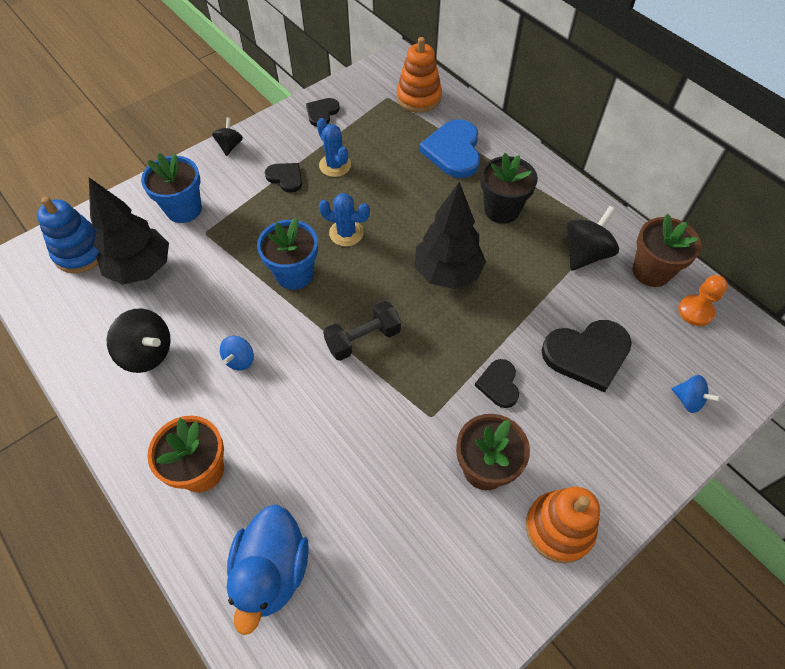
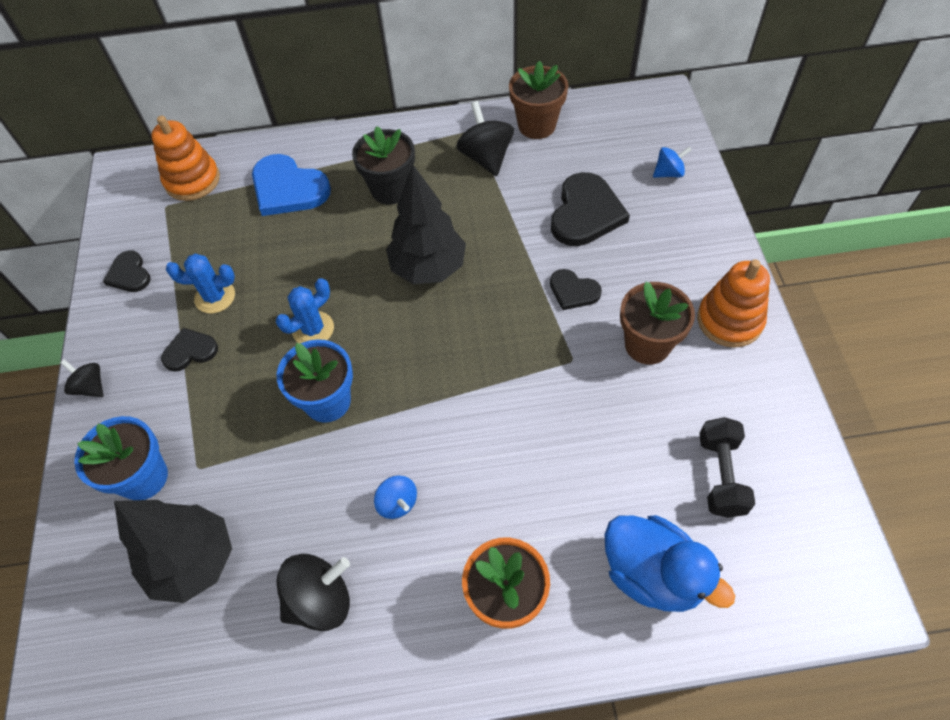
camera: 55 degrees left, 0 degrees up
(81, 252) = (108, 627): blue stacking toy -> none
(363, 339) = (452, 375): black dumbbell -> black dumbbell (720, 475)
(695, 311) = (594, 121): orange pawn -> none

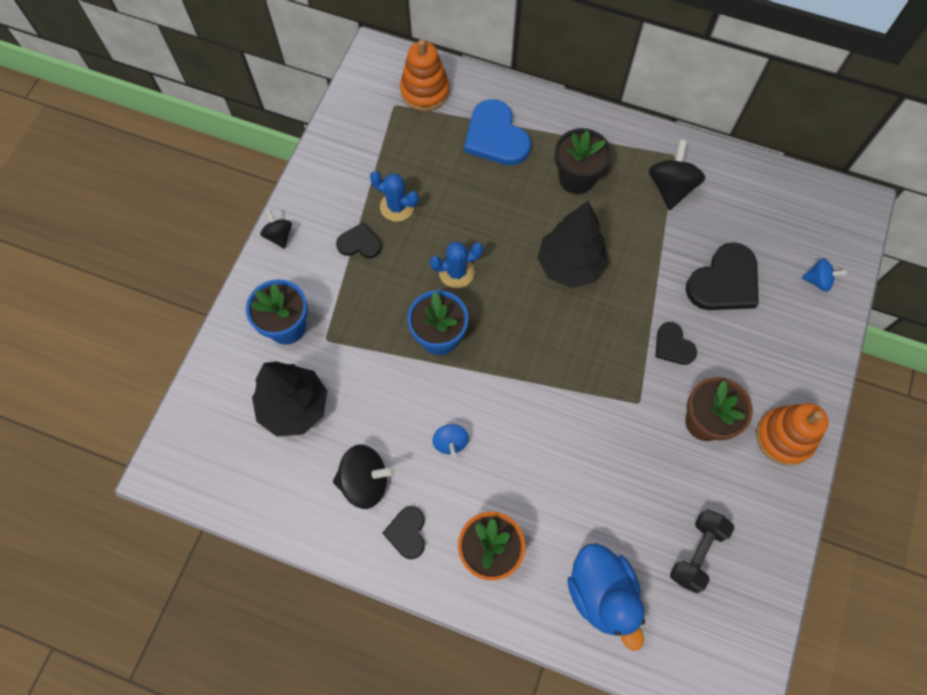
camera: 25 degrees right, 10 degrees up
(129, 274) = (343, 154): black heart -> black heart (407, 533)
(536, 125) = (731, 177): brown flower pot -> none

